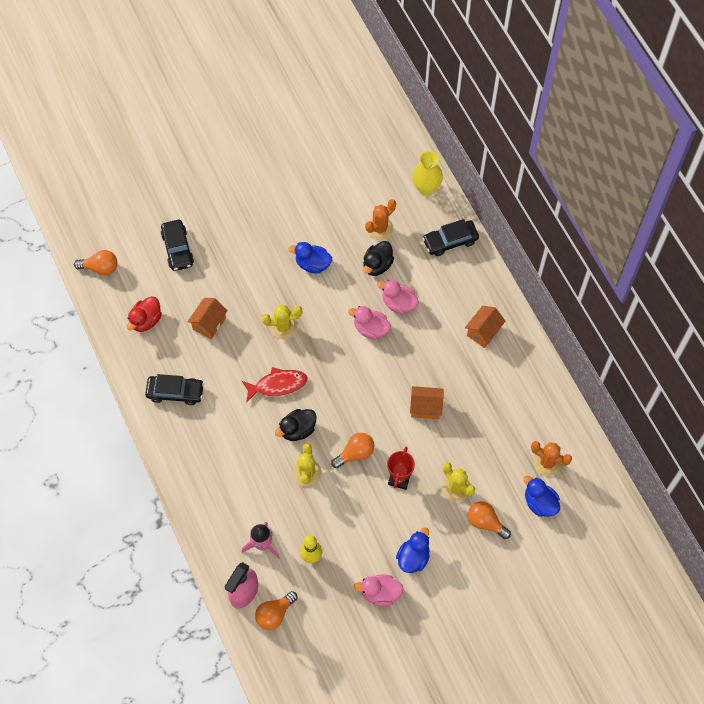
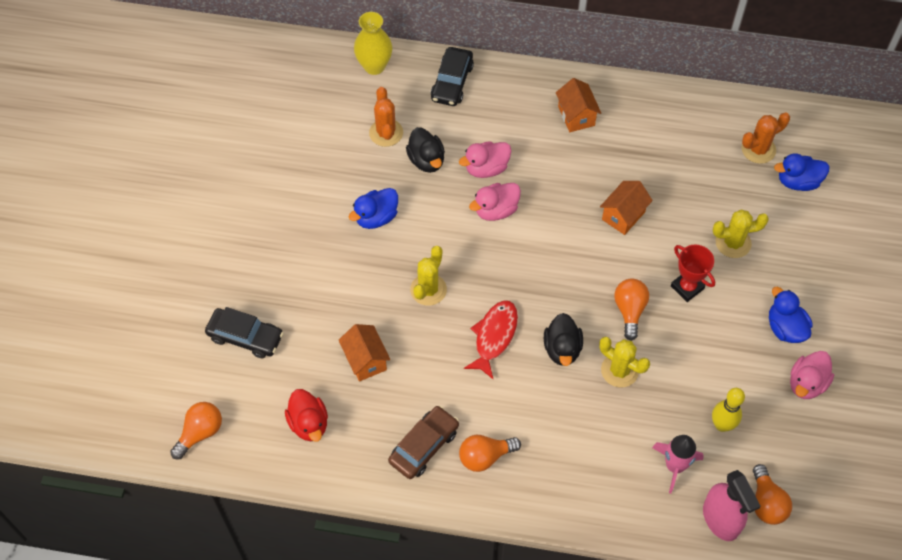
camera: 55 degrees left, 5 degrees down
(175, 392) = (424, 446): black car -> brown car
(485, 522) = (788, 240): orange light bulb -> orange light bulb (485, 456)

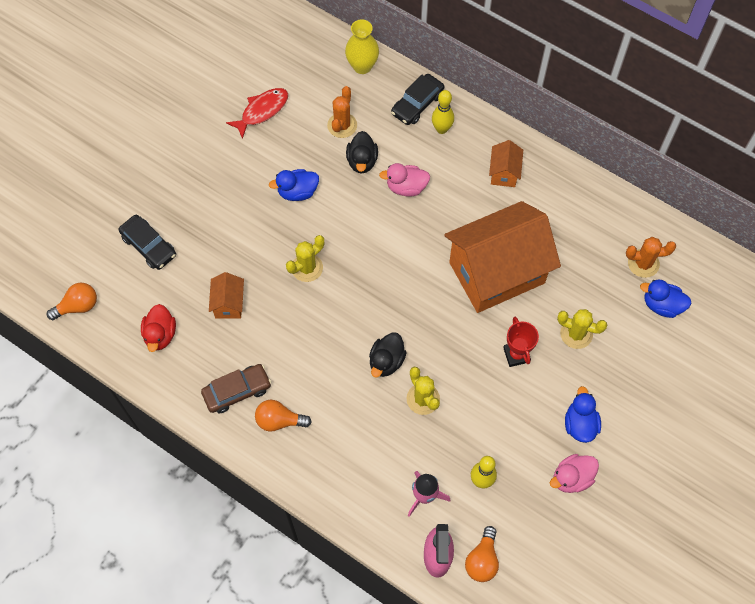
camera: 25 degrees right, 5 degrees up
(490, 97) = (441, 129): none -> yellow bowling pin
(494, 336) = (338, 328): red fish -> red fish (262, 111)
(496, 210) = (395, 225): pink duck -> none
(623, 216) = (496, 273): orange house -> orange house, size x2.43
(629, 311) = (458, 354): orange light bulb -> none

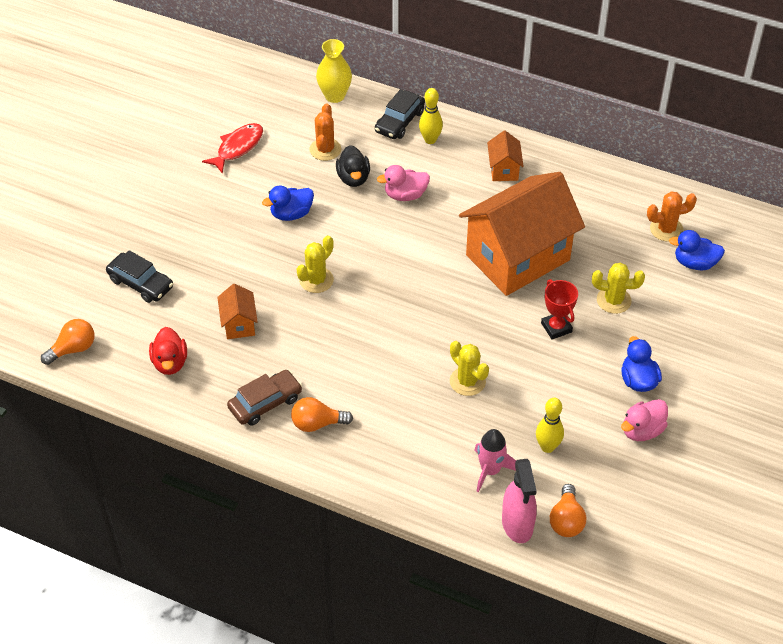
camera: 10 degrees left, 15 degrees down
(386, 361) = (420, 353): black duck -> none

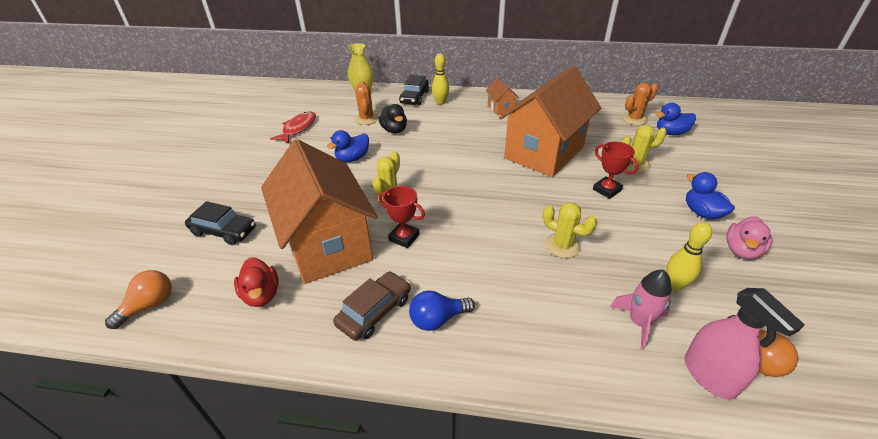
camera: 15 degrees left, 10 degrees down
(239, 324) = (328, 244): orange house -> orange house, size x2.43
(315, 334) = (404, 237): none -> red trophy
(317, 423) = (437, 319): orange light bulb -> blue light bulb
(405, 195) = (438, 133): pink duck -> none

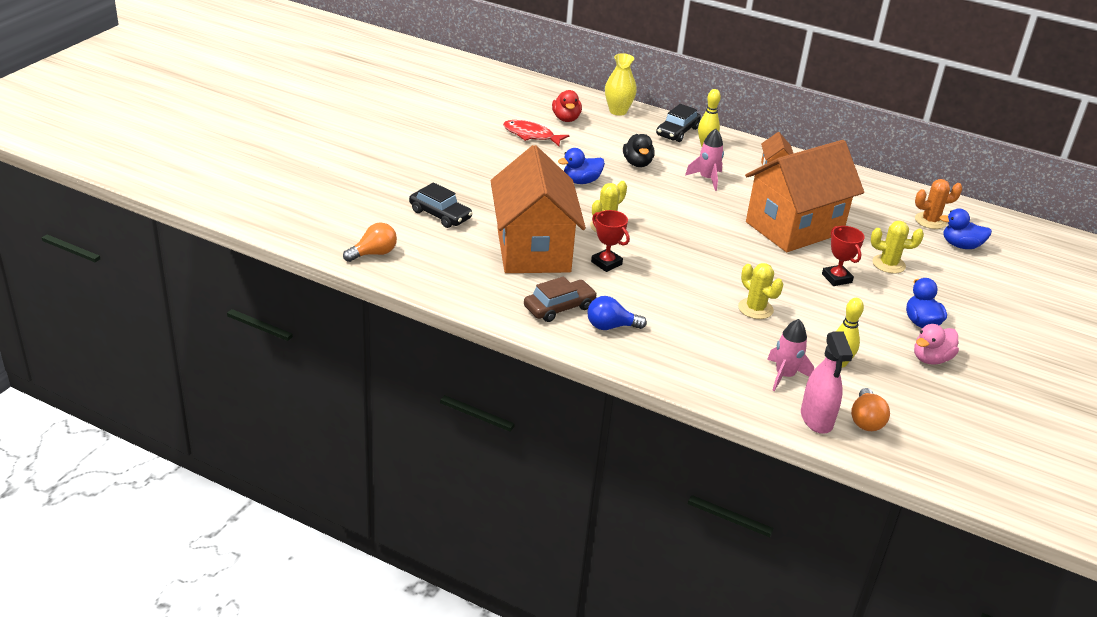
camera: 15 degrees right, 5 degrees down
(261, 295) = (467, 271): red duck -> red duck (566, 119)
(298, 128) = (531, 135): red fish -> red fish turned 105 degrees counterclockwise
(366, 119) = (611, 143): orange cactus -> none
(455, 129) = (707, 179): none -> pink rocket

